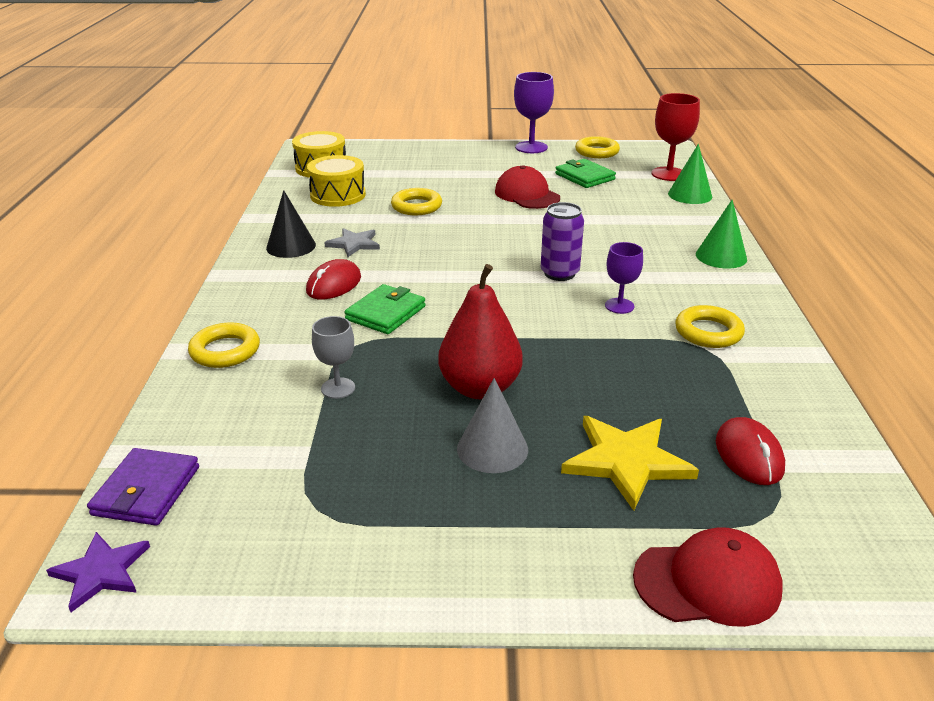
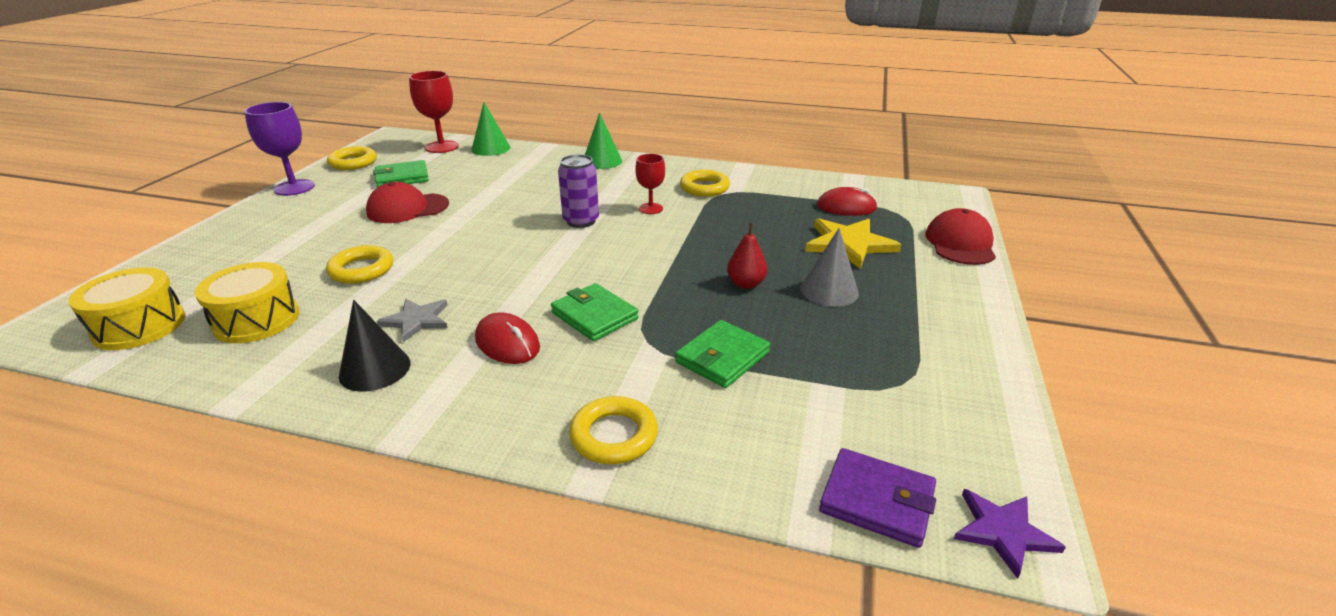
camera: 75 degrees left, 0 degrees up
(338, 388) = (722, 357): grey goblet -> green wallet
(480, 388) = (746, 284): red pear -> red pear, size x0.55
(619, 306) = (650, 208): purple goblet -> red goblet

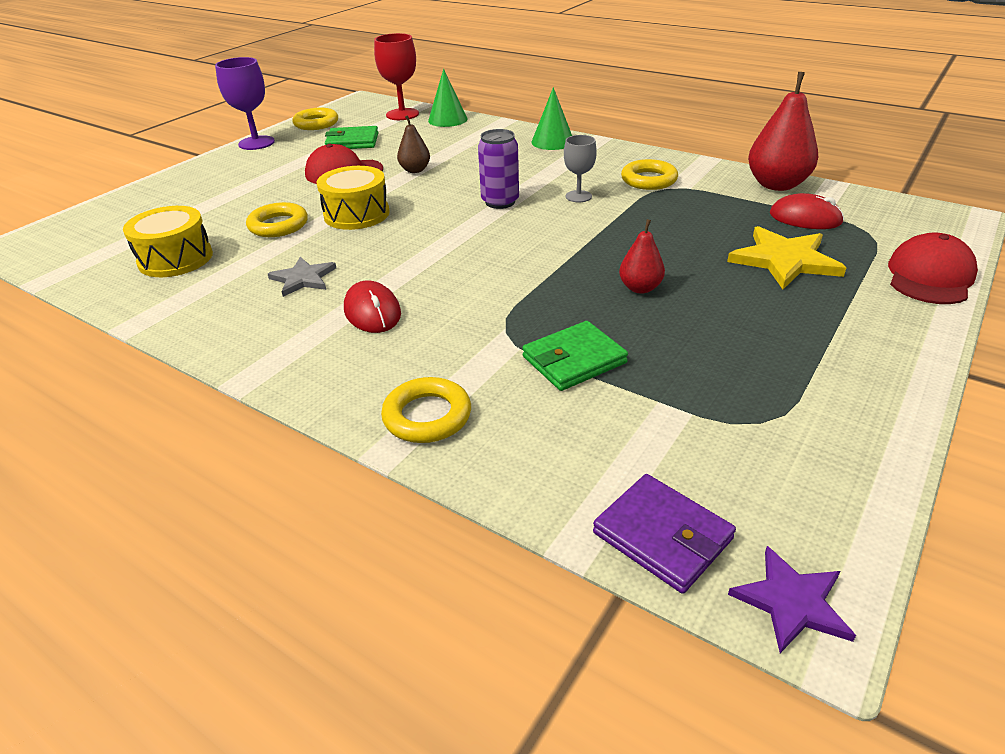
camera: 20 degrees right, 5 degrees up
(139, 326) = (88, 251): yellow drum -> yellow drum (356, 214)
(375, 369) = (249, 317): black cone -> none
(482, 199) = (415, 170): none -> brown pear
(594, 316) = (466, 298): green wallet -> none
(650, 208) = (578, 196): red goblet -> grey goblet
(810, 182) = (777, 185): none -> red pear
(829, 290) = (731, 308): grey cone -> none

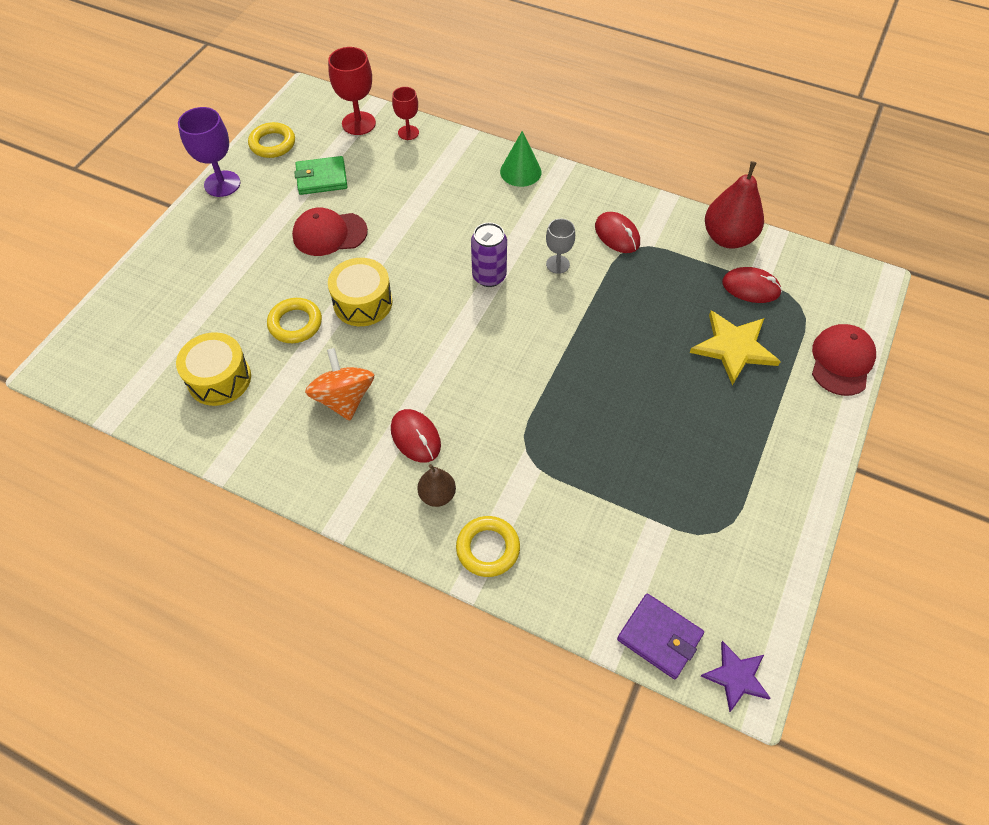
camera: 10 degrees left, 20 degrees up
(303, 278) = (344, 398): grey star -> orange spinning top
(415, 170) = (398, 227): brown pear -> brown pear (437, 495)
(447, 119) = (408, 132): green cone -> red goblet
(574, 360) = (583, 480): green wallet -> none
(640, 288) = (623, 391): red pear -> none
(649, 180) = (617, 235): yellow ring -> red mouse

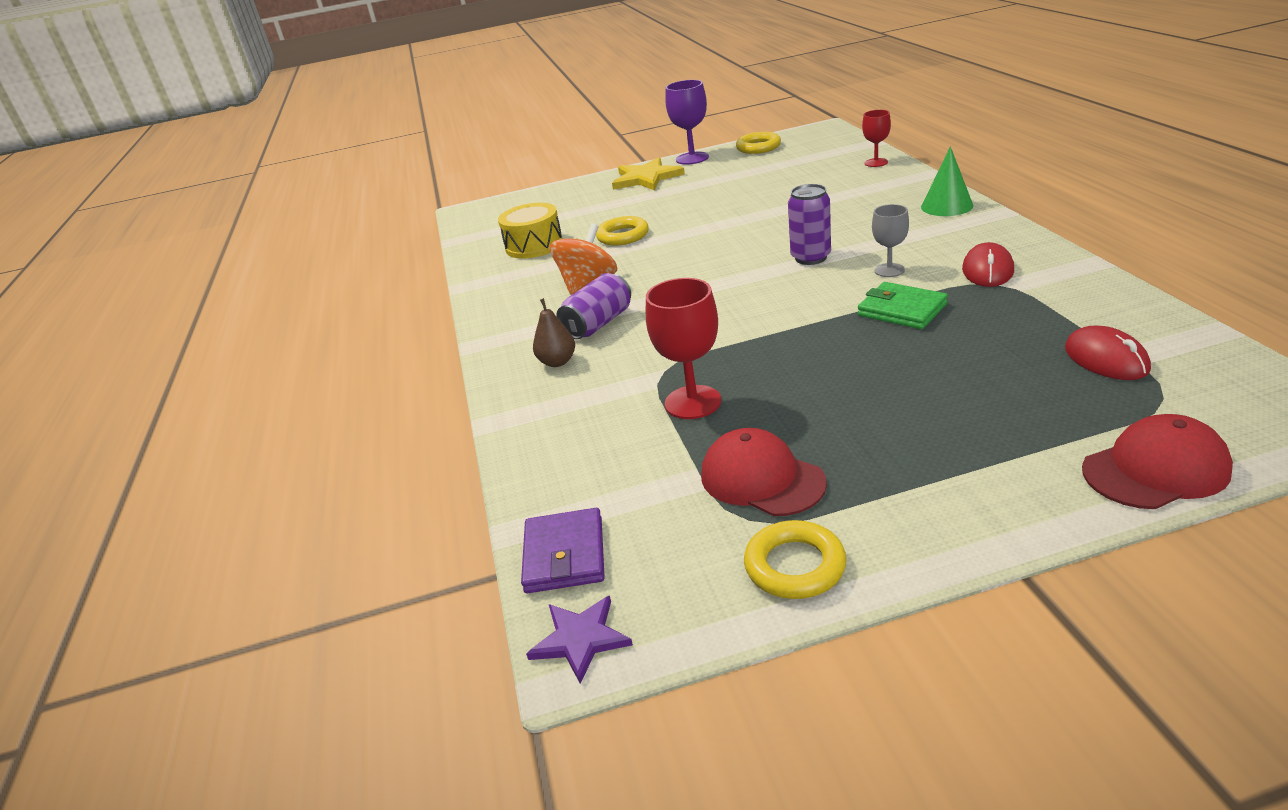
camera: 55 degrees right, 25 degrees down
(321, 178) = (765, 171): green wallet -> green wallet (902, 310)
(329, 234) = (722, 199): red cap -> red cap (761, 479)
(358, 123) = (842, 150): red goblet -> red goblet (693, 402)
(363, 302) = (685, 240): yellow drum -> none
(415, 437) = (598, 324): red mouse -> purple can
(488, 548) = (537, 411): yellow ring -> yellow ring (795, 566)
(728, 238) = (1134, 312): red pear -> none
(734, 347) = (1003, 395): yellow star -> yellow star (646, 178)

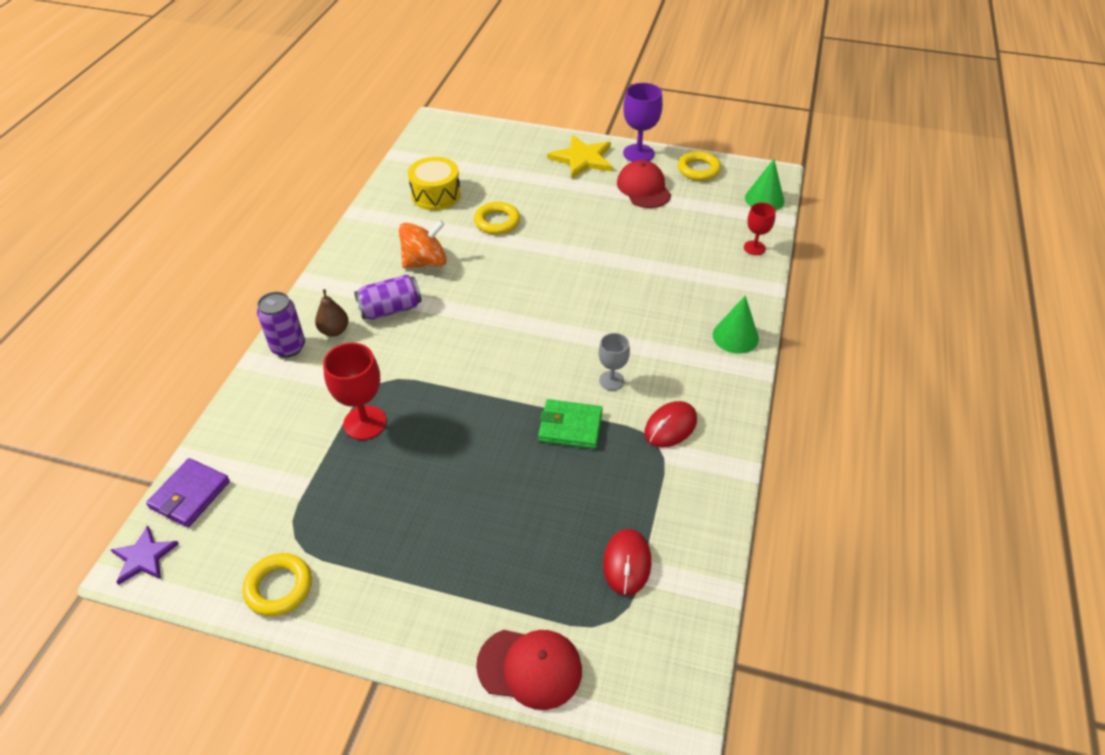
camera: 25 degrees right, 15 degrees up
(761, 479) = (332, 513): red cap -> red cap (643, 188)
(810, 258) = (580, 331): purple can -> purple can (288, 347)
(839, 140) = (764, 199): none -> green cone
(902, 310) = (570, 426): green wallet -> green wallet turned 60 degrees counterclockwise

